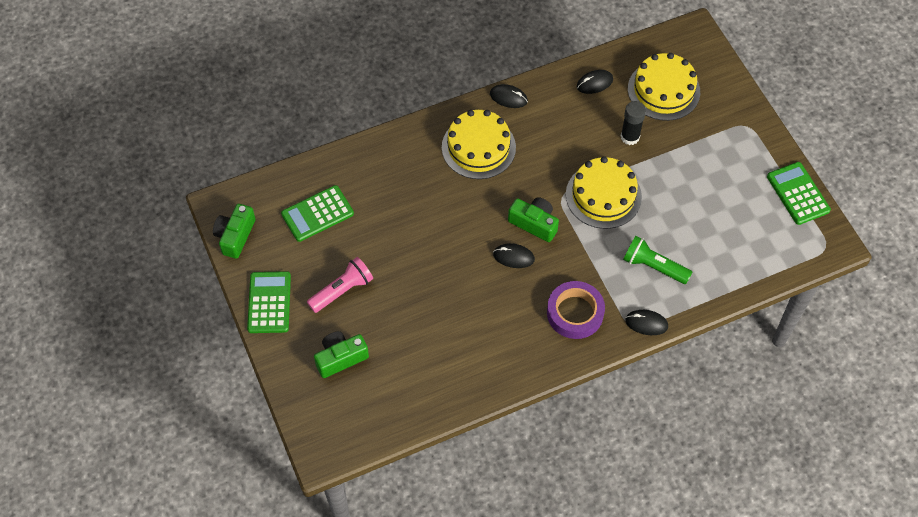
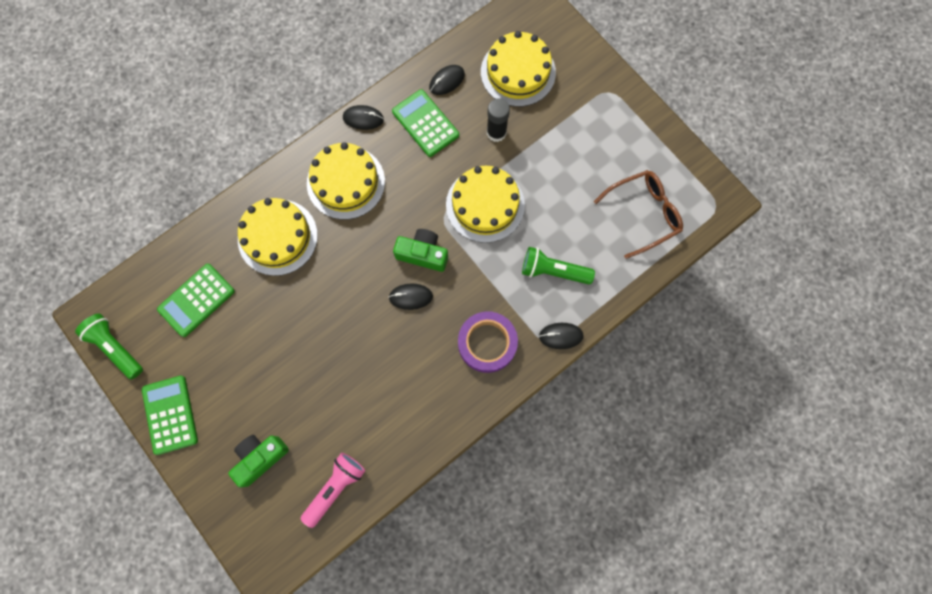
camera: 15 degrees left, 15 degrees up
(235, 236) = (115, 348): green camera -> green flashlight
(342, 290) = (243, 380): pink flashlight -> pink flashlight (335, 488)
(404, 178) = (277, 237): none -> yellow cake
(753, 237) = (644, 214): none -> brown glasses
(798, 193) = (676, 154): green calculator -> green calculator (425, 123)

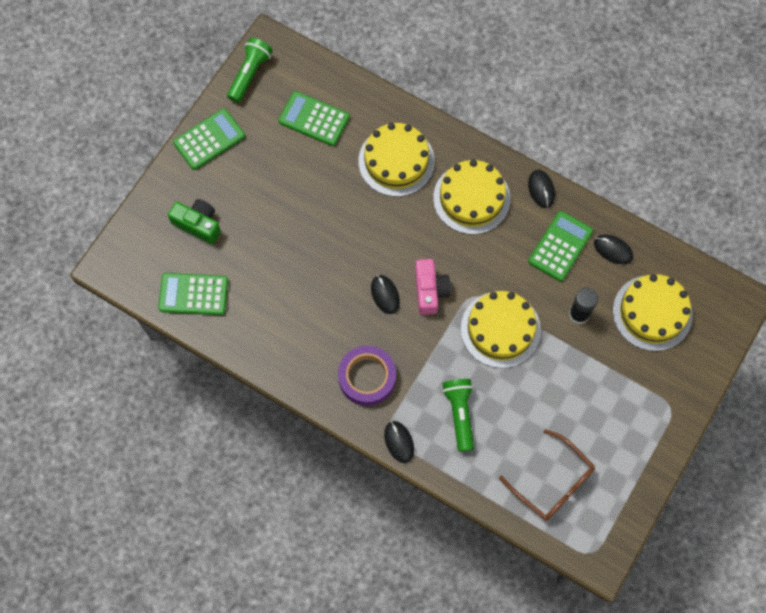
camera: 70 degrees right, 5 degrees down
(335, 488) = (193, 294): pink flashlight -> green calculator
(423, 254) = (430, 290): green camera -> pink camera

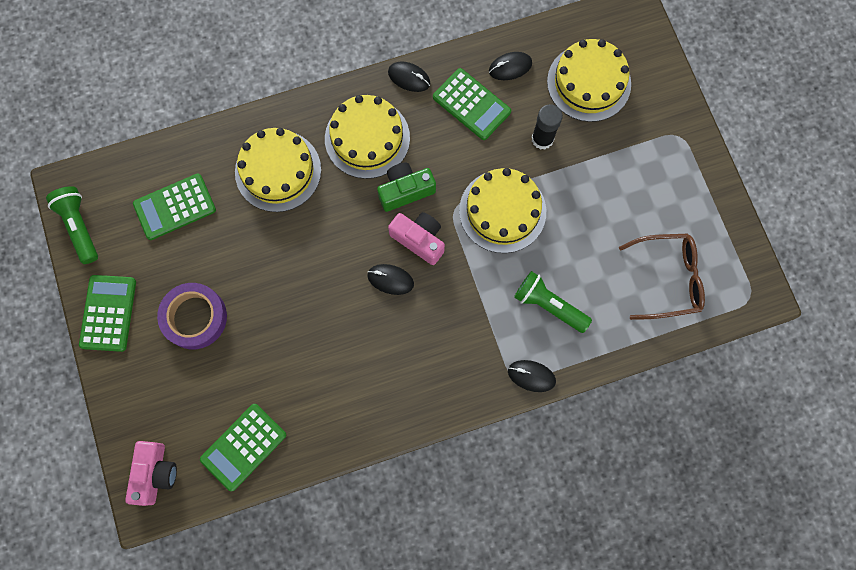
camera: 50 degrees left, 5 degrees up
(132, 255) = (155, 473): none -> pink camera
(198, 224) = (180, 389): green camera -> green camera (405, 190)
(367, 377) = (451, 356): purple tape -> purple tape (194, 317)
(560, 246) = (471, 104): green calculator -> green calculator turned 150 degrees clockwise

